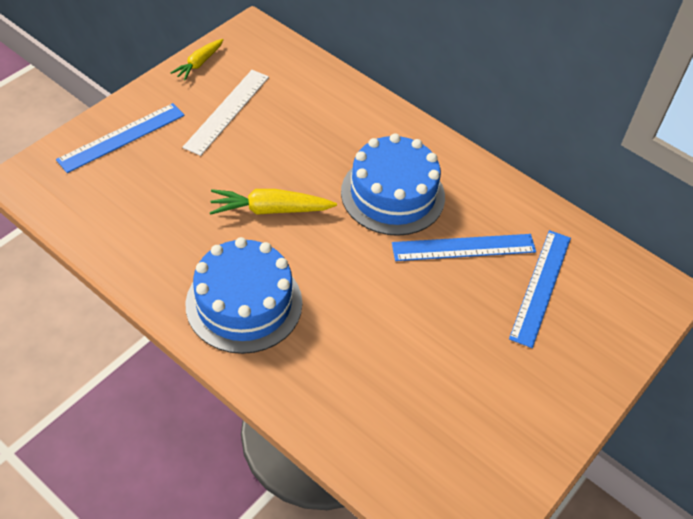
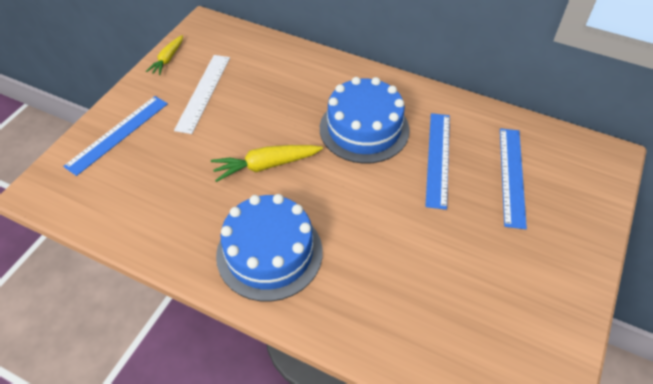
camera: 10 degrees left, 0 degrees up
(463, 247) = (437, 158): blue ruler -> blue ruler turned 60 degrees counterclockwise

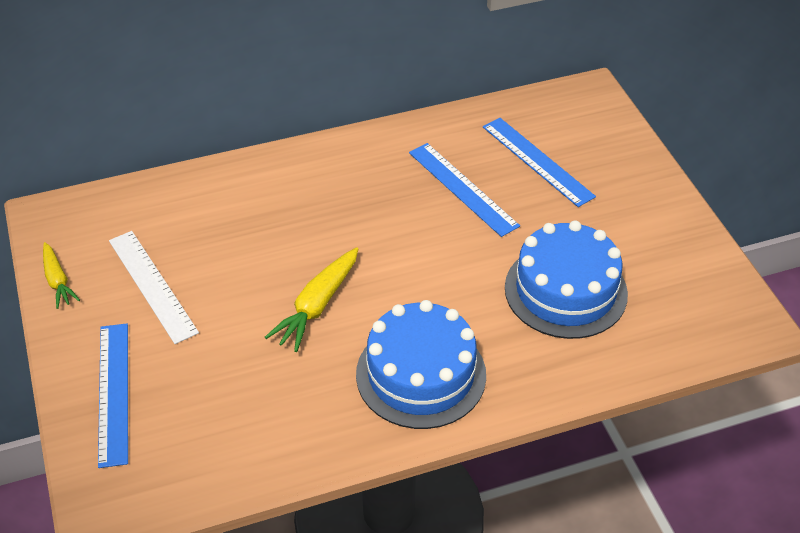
camera: 45 degrees left, 5 degrees down
(364, 129) = (366, 207): blue cake -> blue cake (565, 290)

